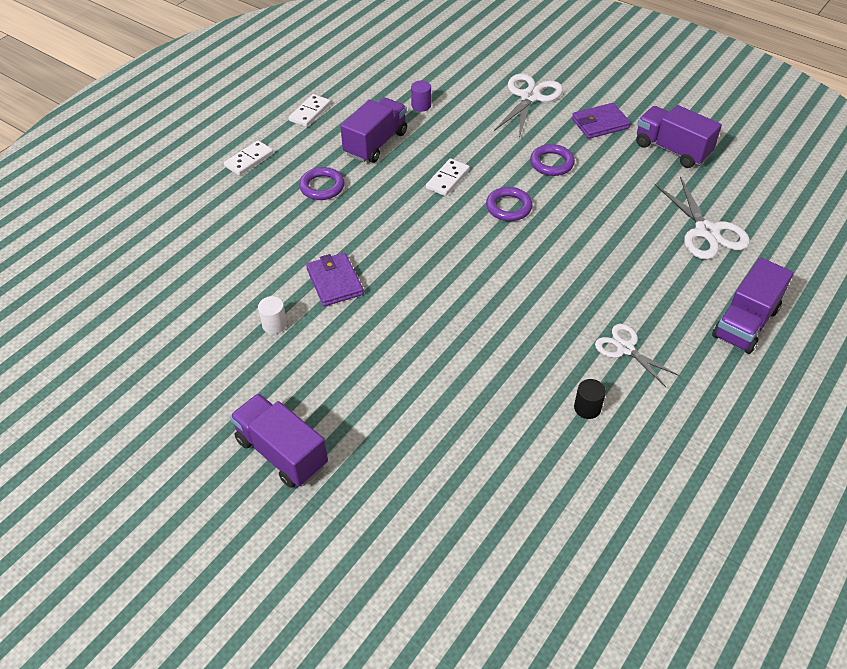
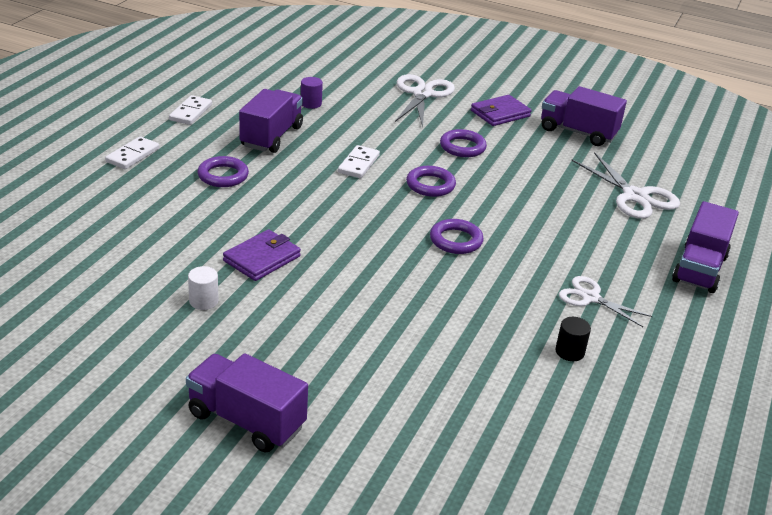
camera: 15 degrees left, 15 degrees down
(335, 282) = (262, 259): purple wallet -> purple wallet turned 75 degrees clockwise
(515, 273) = (456, 240): none -> purple ring

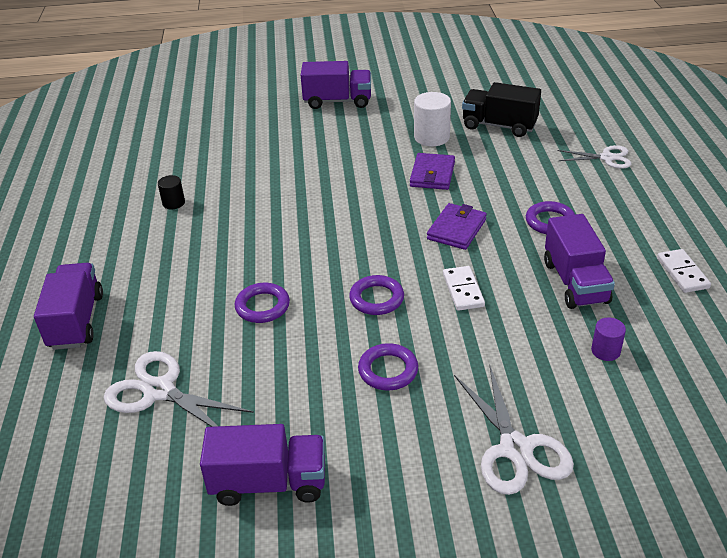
camera: 155 degrees right, 5 degrees up
(111, 280) = (499, 126): none -> black truck
(132, 155) = (641, 206): white domino -> none
(203, 301) = (431, 137): white cylinder -> white cylinder, size x1.73
(456, 240) = (309, 251): purple ring -> purple ring (262, 306)
(500, 113) = (390, 465): purple wallet -> purple wallet (456, 229)
(590, 298) = (172, 249): white scissors -> white scissors (607, 158)

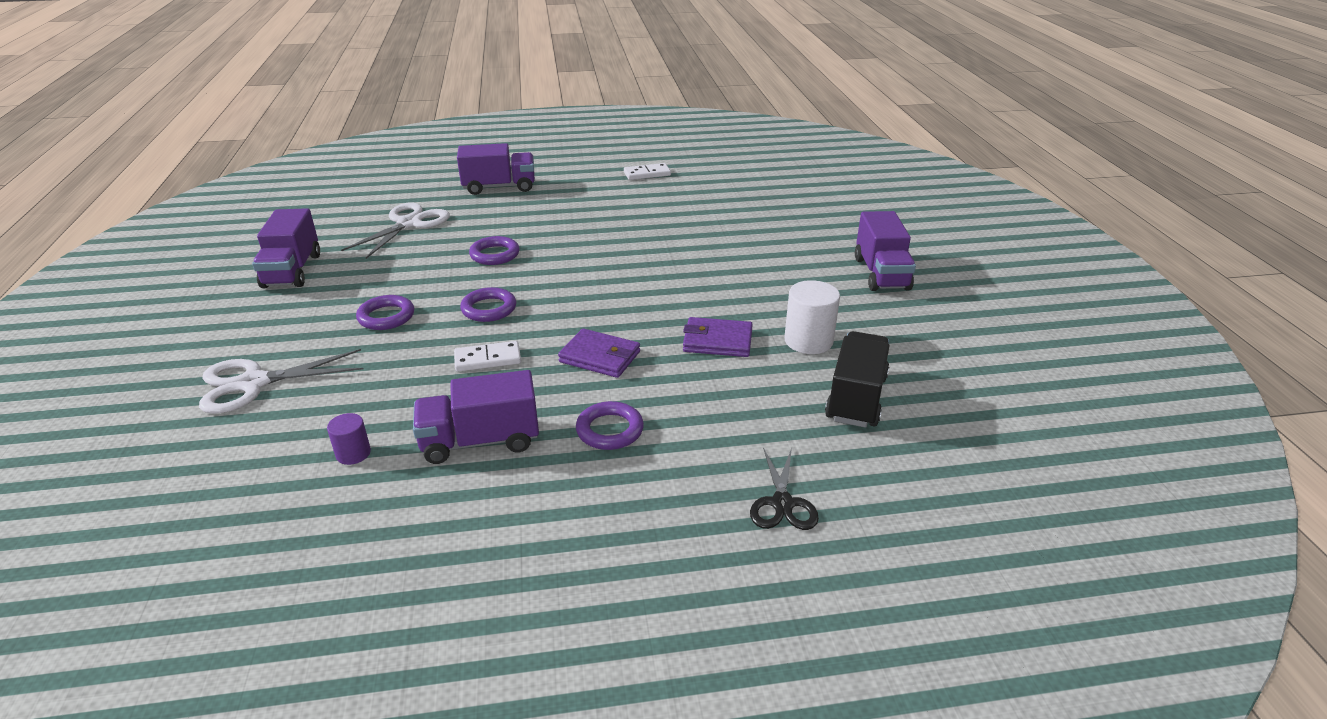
camera: 85 degrees right, 5 degrees down
(173, 203) = (656, 204): black cylinder -> none
(607, 158) = (782, 503): white scissors -> black scissors
(682, 273) = (475, 545): white domino -> white domino (647, 174)

